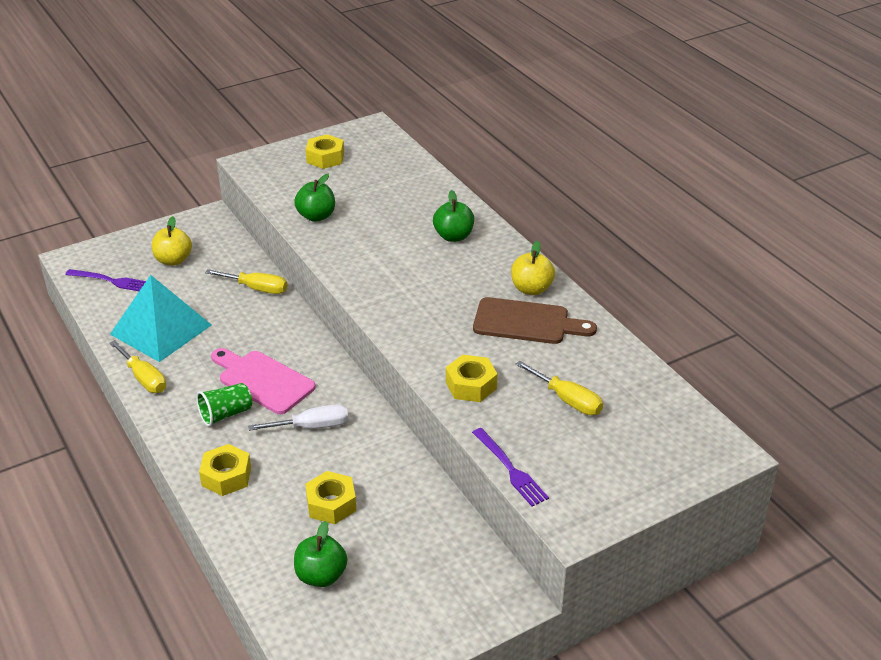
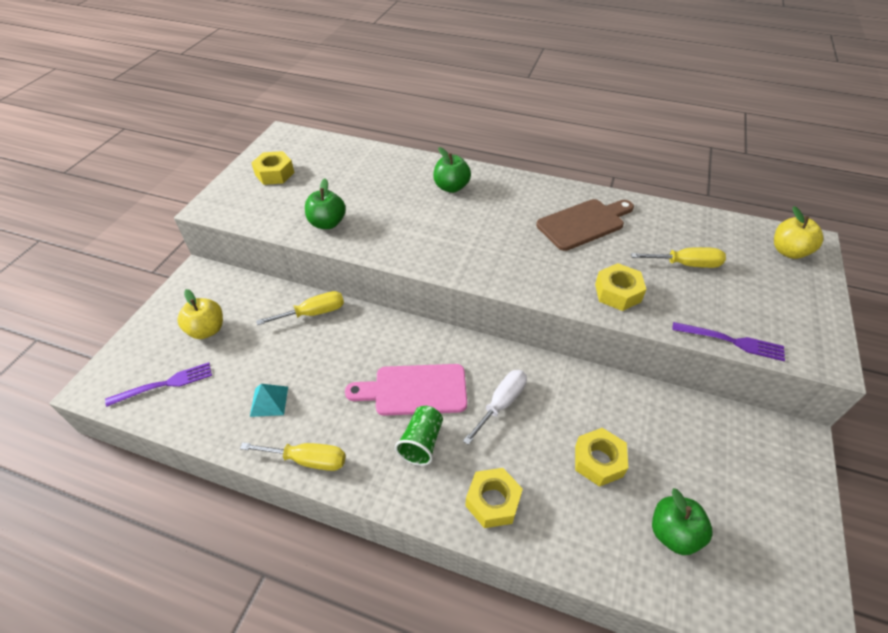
camera: 40 degrees left, 10 degrees up
(161, 329) = (269, 401): turquoise pyramid -> turquoise pyramid, size x0.43
(531, 289) = (553, 198): yellow apple -> yellow apple (788, 251)

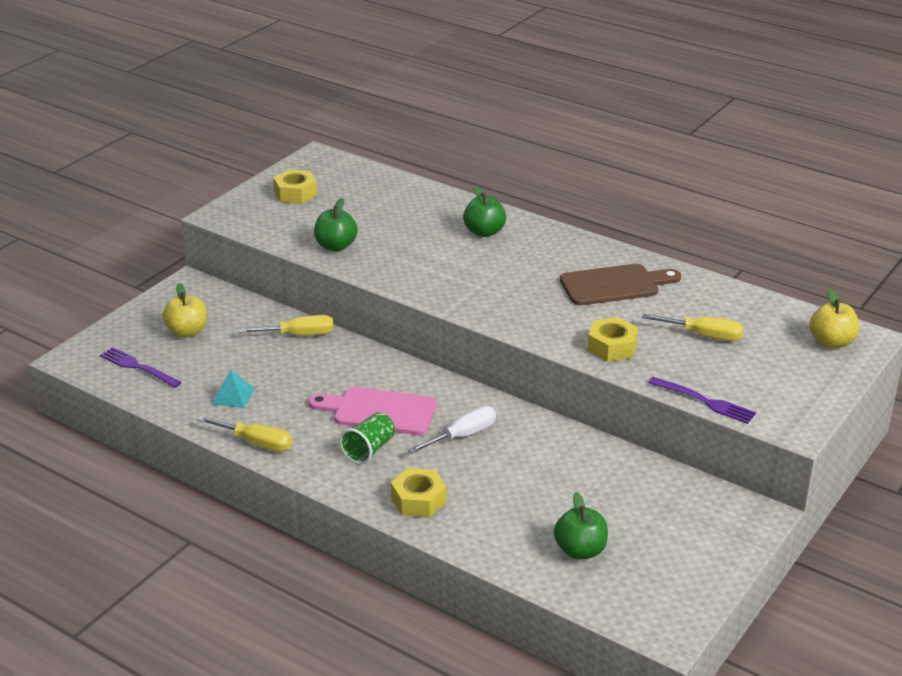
camera: 15 degrees right, 15 degrees down
(165, 384) = (137, 367): purple fork -> purple fork turned 135 degrees counterclockwise
(598, 461) = (537, 492): yellow nut -> none

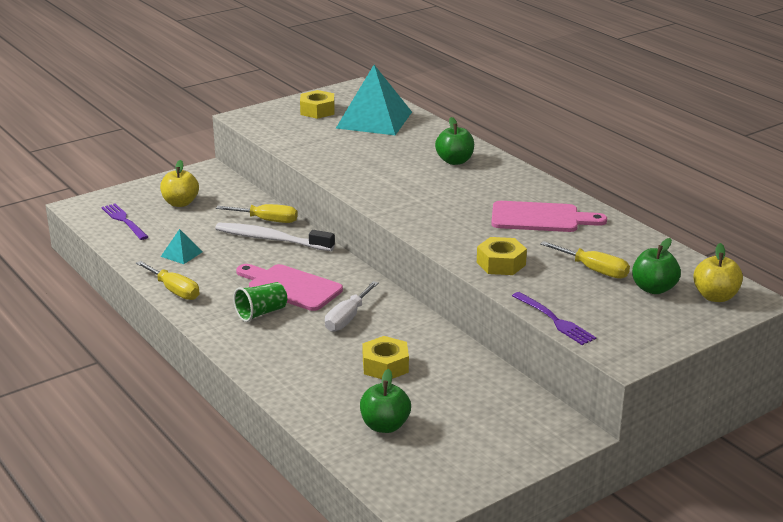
camera: 20 degrees right, 5 degrees down
(319, 357) = (271, 239): none -> white toothbrush
(336, 246) = (320, 152): green apple -> green apple (654, 289)
(365, 195) = (374, 120): none -> turquoise pyramid
(418, 500) = (274, 358): yellow nut -> yellow nut (385, 366)
(462, 436) = (347, 318): white screwdriver -> white screwdriver turned 135 degrees clockwise
(614, 285) = (540, 218): brown cutting board -> pink cutting board

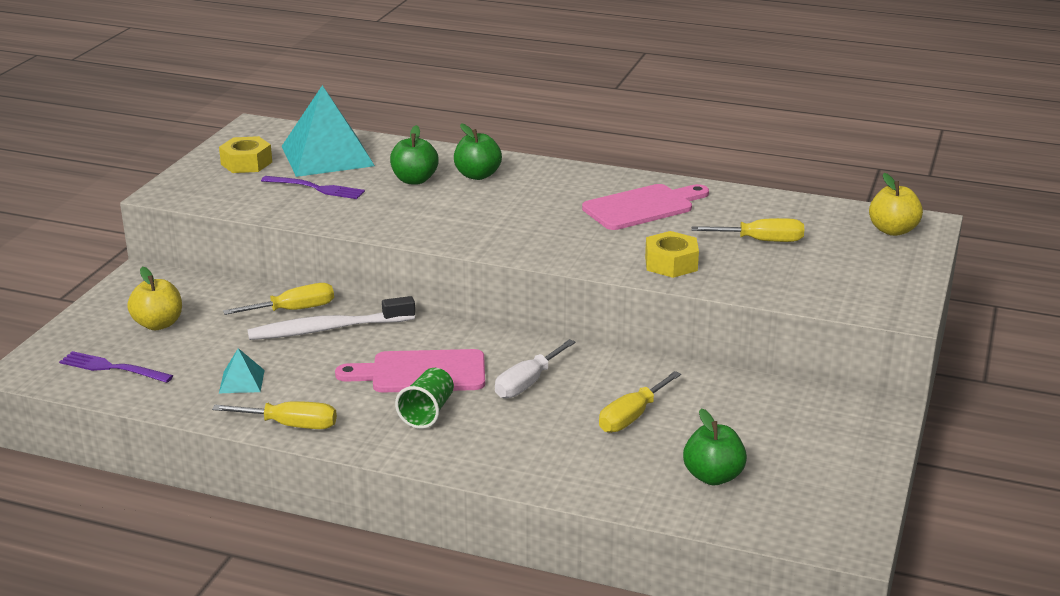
camera: 35 degrees left, 0 degrees up
(347, 318) = (527, 383): white screwdriver -> white screwdriver turned 45 degrees clockwise
(385, 366) = (632, 417): yellow nut -> yellow screwdriver
(555, 320) = (796, 300): purple fork -> purple fork (316, 188)
(654, 289) = (835, 241): green apple -> green apple (414, 180)

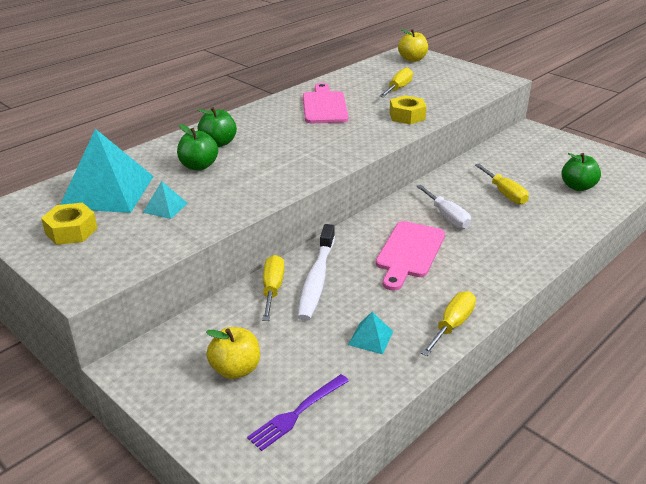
camera: 65 degrees left, 5 degrees up
(316, 188) = (165, 207): purple fork -> turquoise pyramid
(427, 412) = (464, 261): green cup -> none

